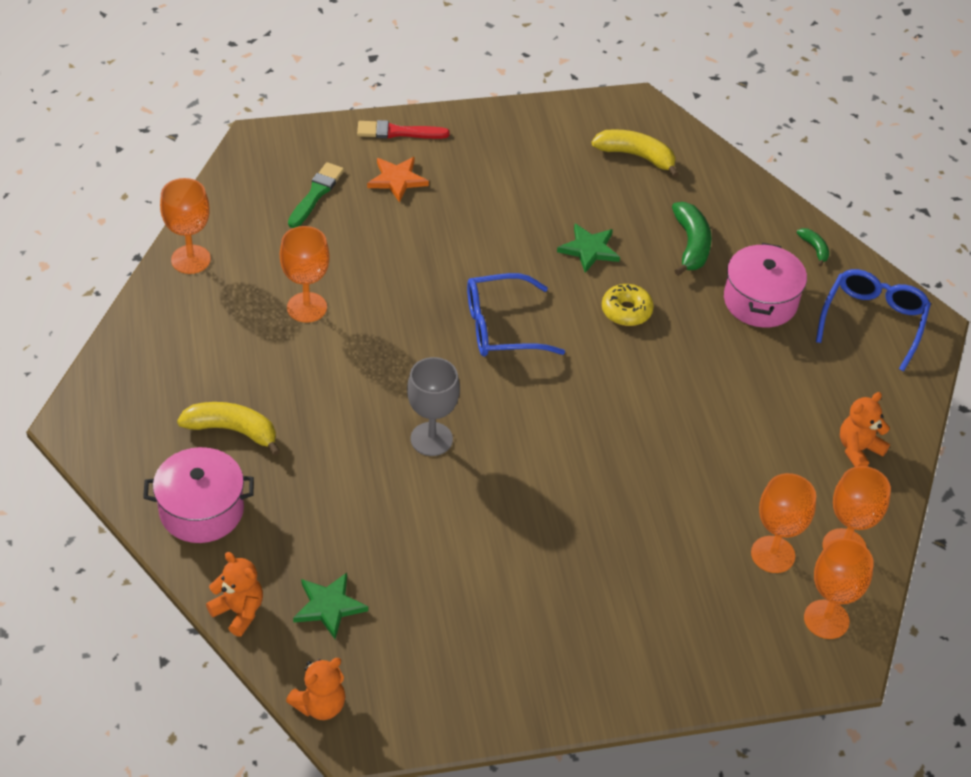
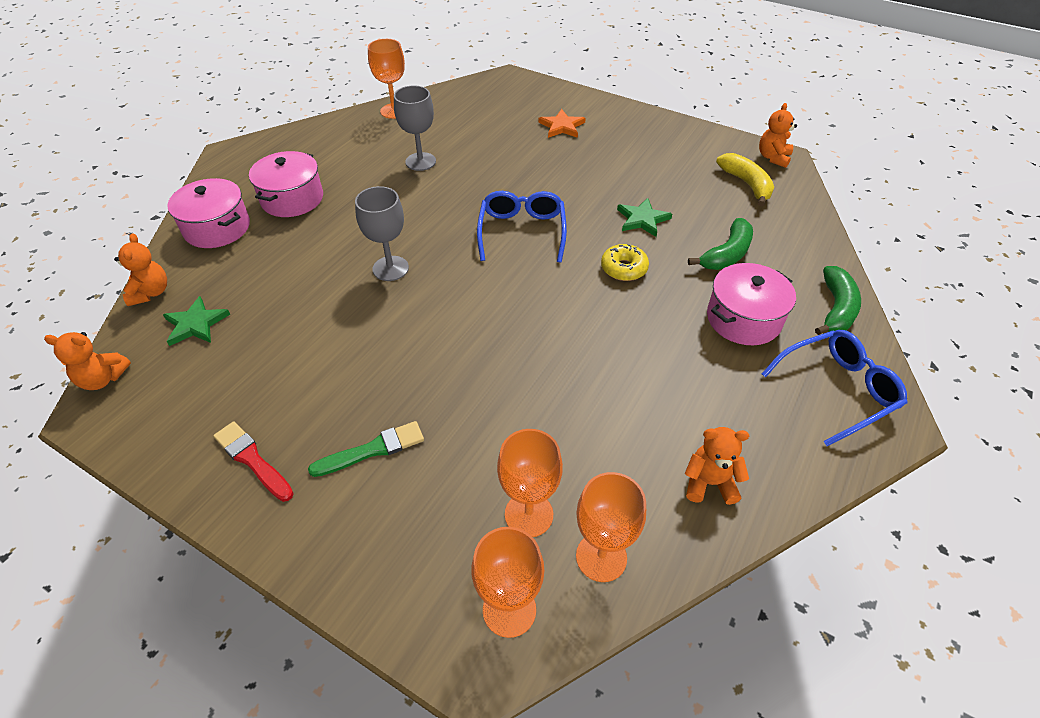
camera: 45 degrees right, 0 degrees up
(232, 430) = (292, 199): yellow banana -> pink pot
(307, 307) = (420, 161): orange goblet -> grey goblet
(316, 194) = (504, 112): green brush -> green brush (372, 450)
(398, 132) = (594, 105): red brush -> red brush (252, 460)
(501, 327) = (522, 232): blue glasses -> blue glasses turned 60 degrees clockwise
(630, 110) = (773, 158): none -> orange teddy bear
(814, 249) = (836, 309): green banana -> green banana, size x1.90

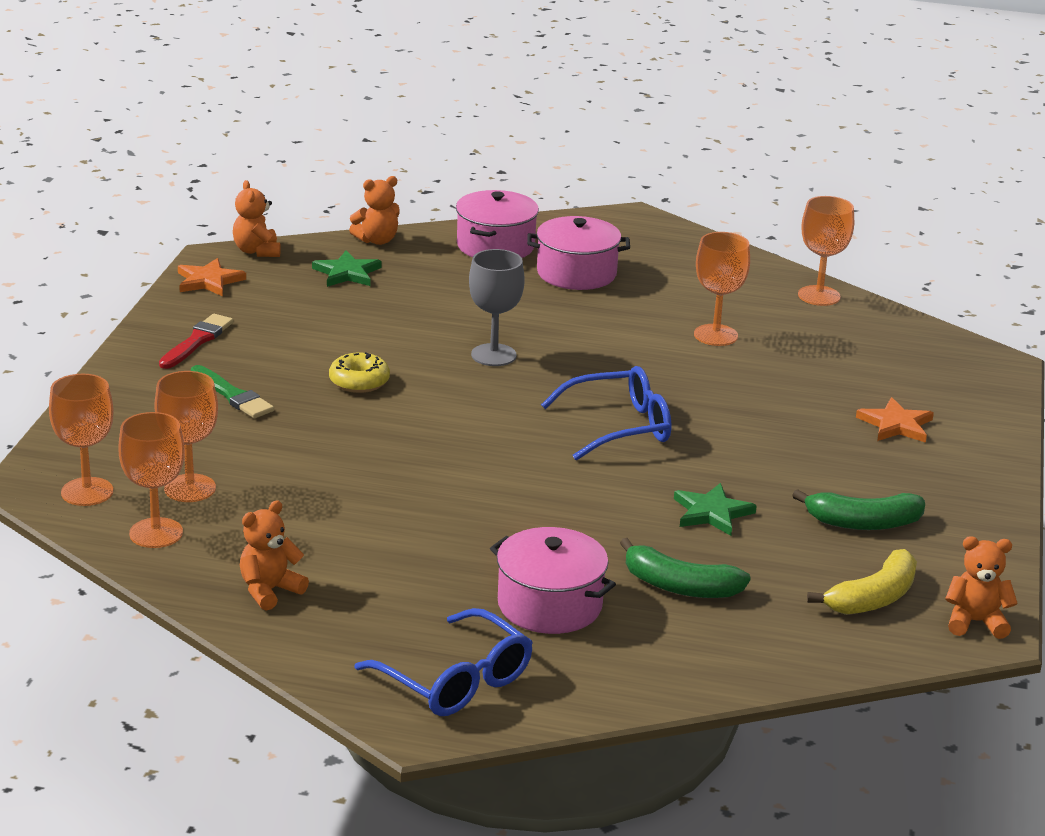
camera: 70 degrees right, 20 degrees down
(135, 428) = (209, 281): none -> orange star
(420, 161) = (715, 335): grey goblet -> orange goblet
(624, 268) = (594, 507): yellow donut -> yellow donut (359, 382)
(709, 483) = (269, 591): orange teddy bear -> orange teddy bear turned 120 degrees counterclockwise
(836, 309) = (617, 682): green banana -> green banana (863, 523)

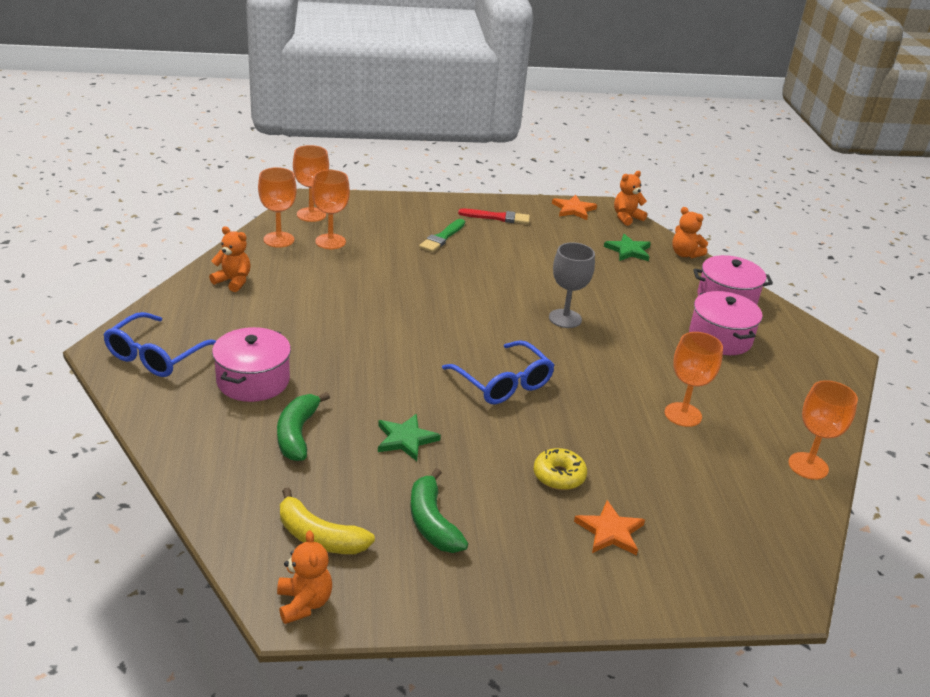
camera: 70 degrees right, 5 degrees up
(359, 382) = (489, 275): yellow donut -> yellow donut (559, 476)

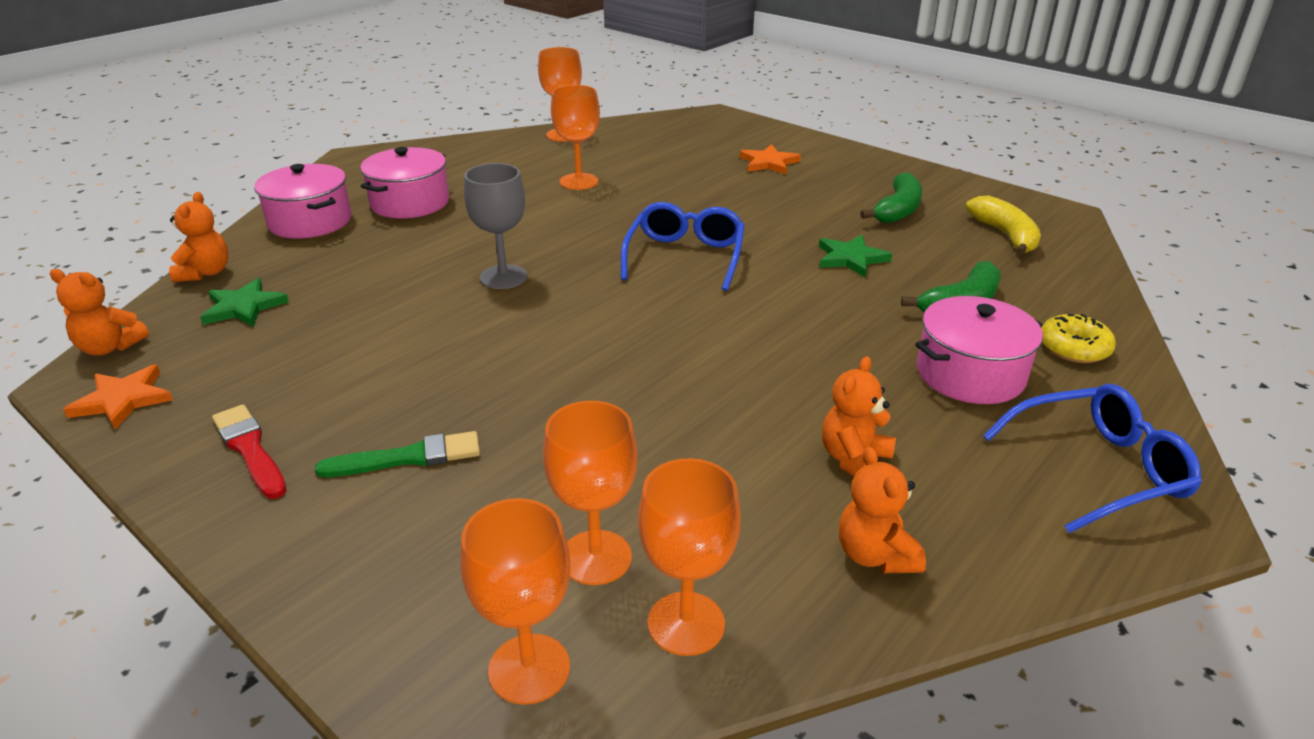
camera: 130 degrees left, 0 degrees up
(304, 603) = (1049, 213): orange teddy bear -> orange teddy bear (854, 460)
(559, 476) = (753, 193): yellow donut -> yellow donut (1074, 348)

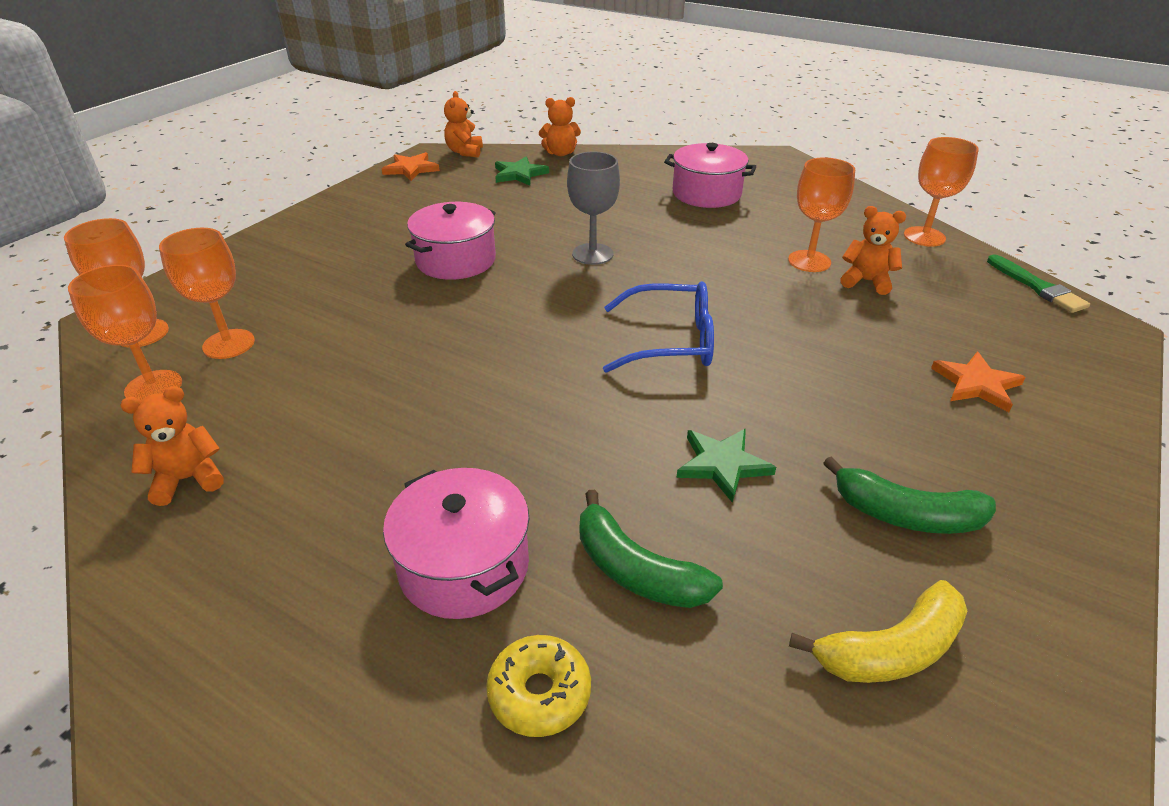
camera: 80 degrees right, 5 degrees up
(250, 449) = (360, 212): red brush -> none
(310, 221) = (651, 166): pink pot -> pink pot (456, 260)
(408, 457) = (346, 261): green brush -> green brush (1037, 287)
(854, 460) = (315, 467): orange teddy bear -> orange teddy bear (866, 281)
(1098, 469) = (270, 672): blue glasses -> none

